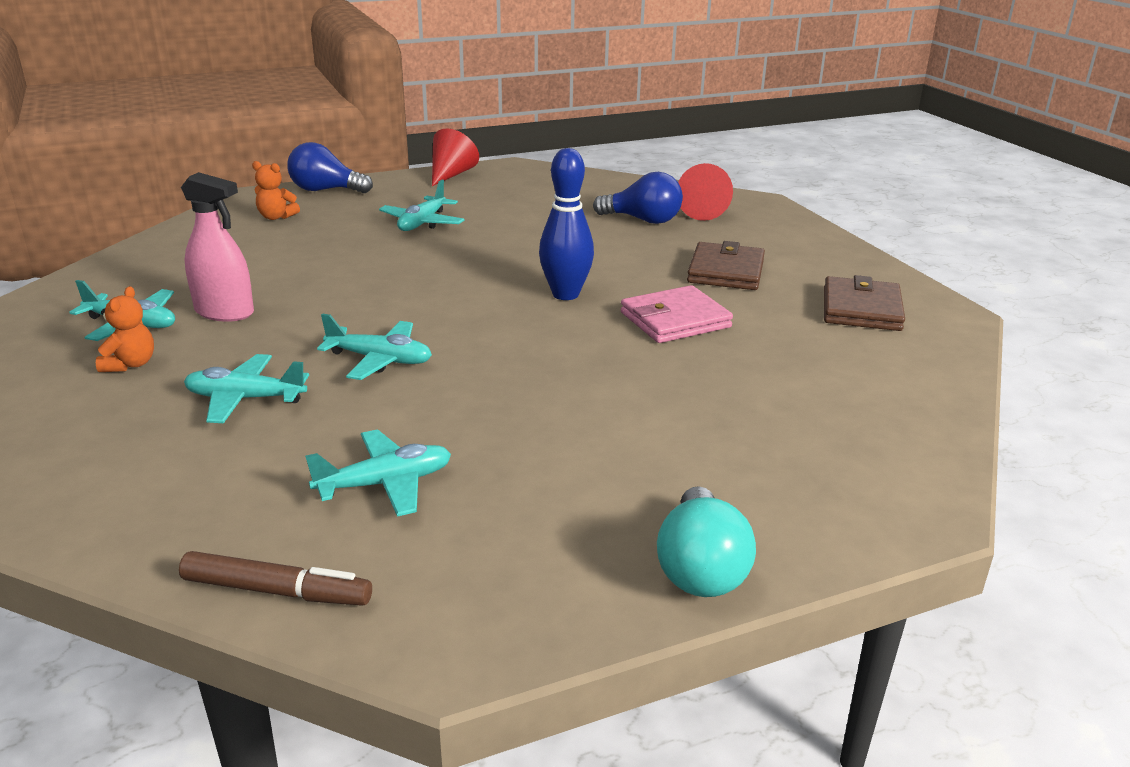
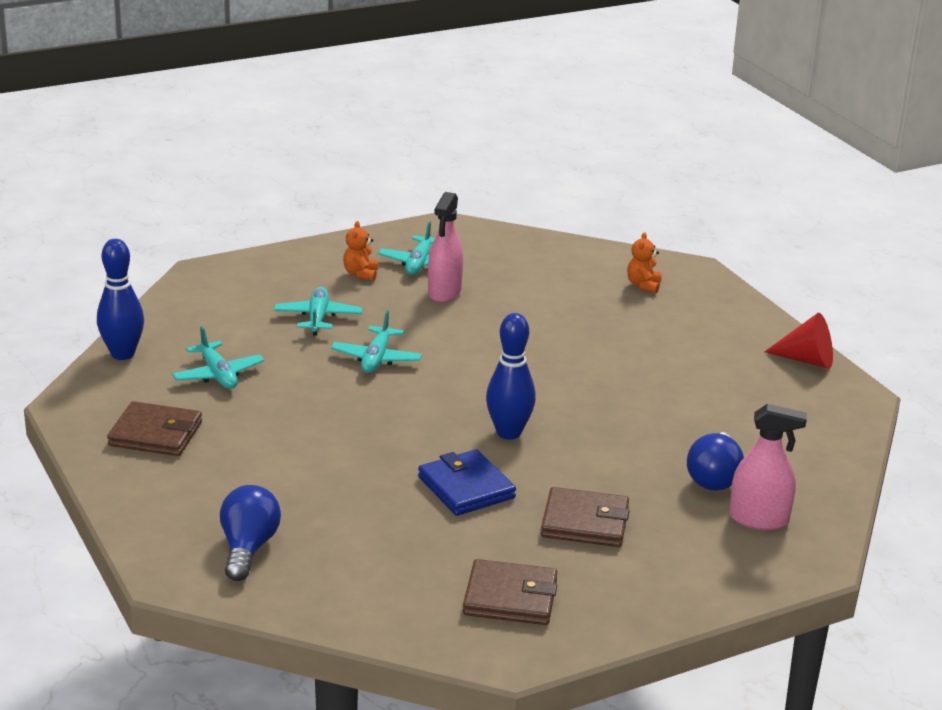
camera: 85 degrees right, 0 degrees up
(130, 364) = (361, 274): orange teddy bear -> orange teddy bear turned 90 degrees clockwise
(277, 591) = (122, 354): brown marker -> blue bowling pin
(325, 190) = (724, 299): blue light bulb -> blue light bulb (248, 548)
(422, 223) = (656, 354): turquoise plane -> none
(558, 541) = (155, 434): none -> brown wallet
(675, 320) = (466, 487): pink wallet -> blue wallet
(700, 568) = (124, 482): turquoise light bulb -> none
(703, 211) = (759, 519): red cone -> pink spray bottle

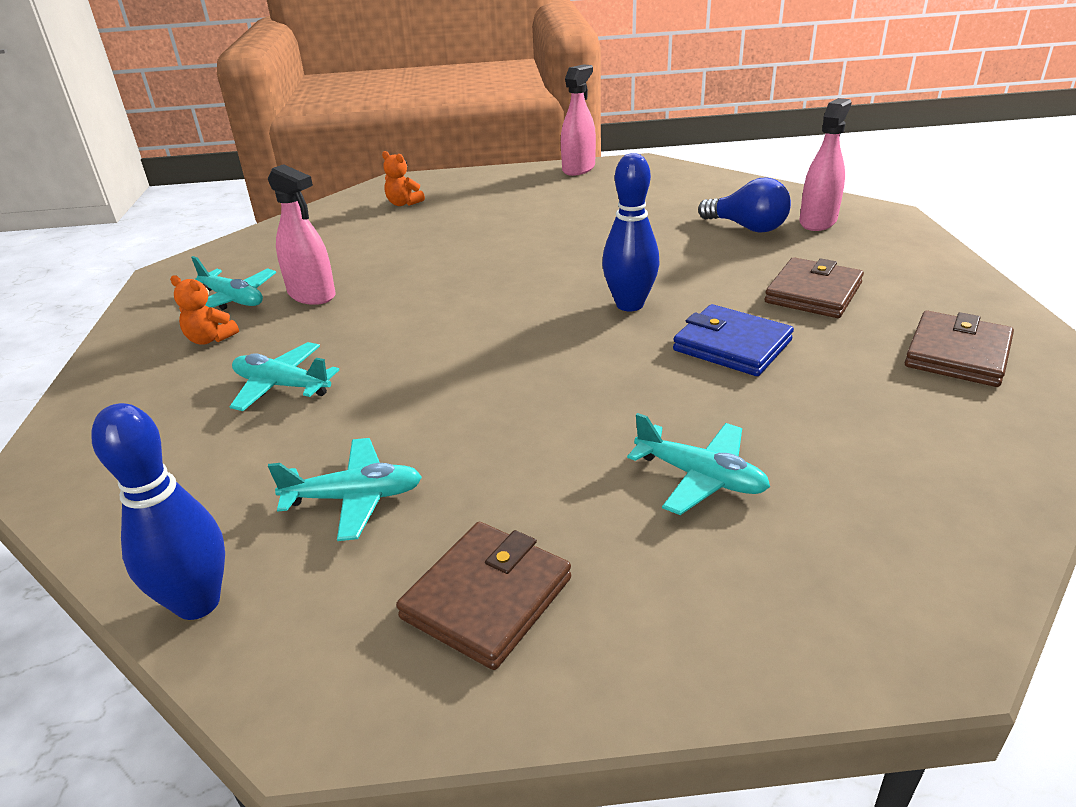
camera: 65 degrees left, 5 degrees up
(248, 548) = (851, 540): blue light bulb -> none
(376, 358) = (418, 359): turquoise plane -> turquoise plane (700, 477)
(466, 487) = (732, 345): blue wallet -> blue wallet turned 45 degrees clockwise
(806, 360) = (578, 169): red cone -> pink spray bottle

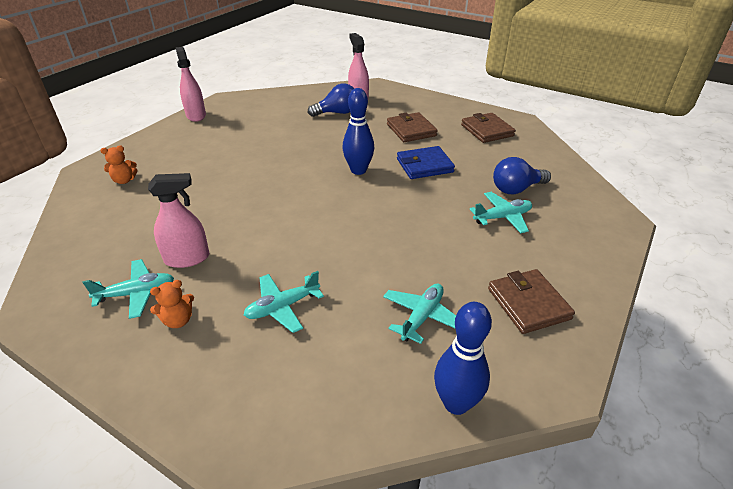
camera: 55 degrees left, 5 degrees up
(815, 459) = (516, 189): none -> blue light bulb

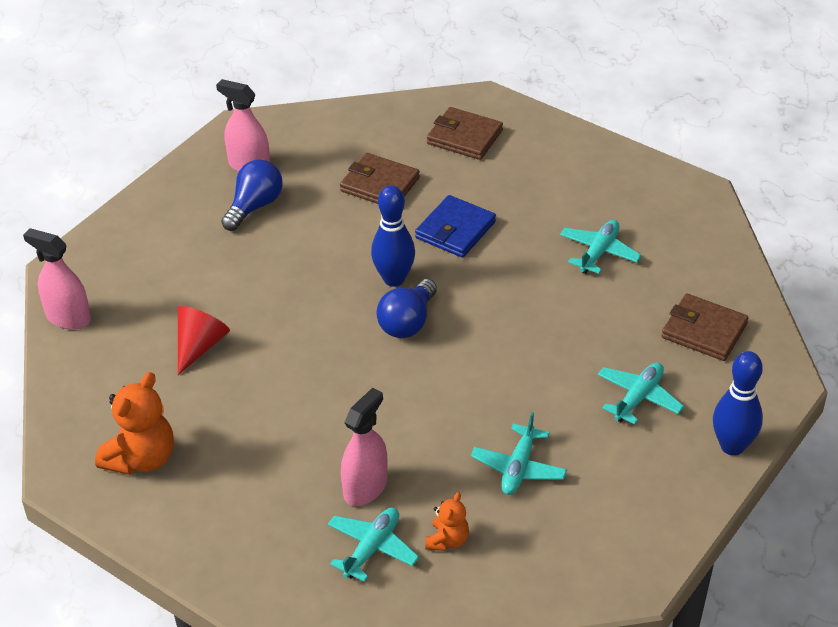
camera: 40 degrees left, 5 degrees up
(124, 180) = (141, 458): orange teddy bear -> orange teddy bear, size x1.82
(225, 151) = (199, 346): none -> red cone
(422, 317) = (638, 398): turquoise plane -> turquoise plane turned 45 degrees clockwise
(516, 189) = (577, 208): blue light bulb -> blue light bulb (407, 322)

